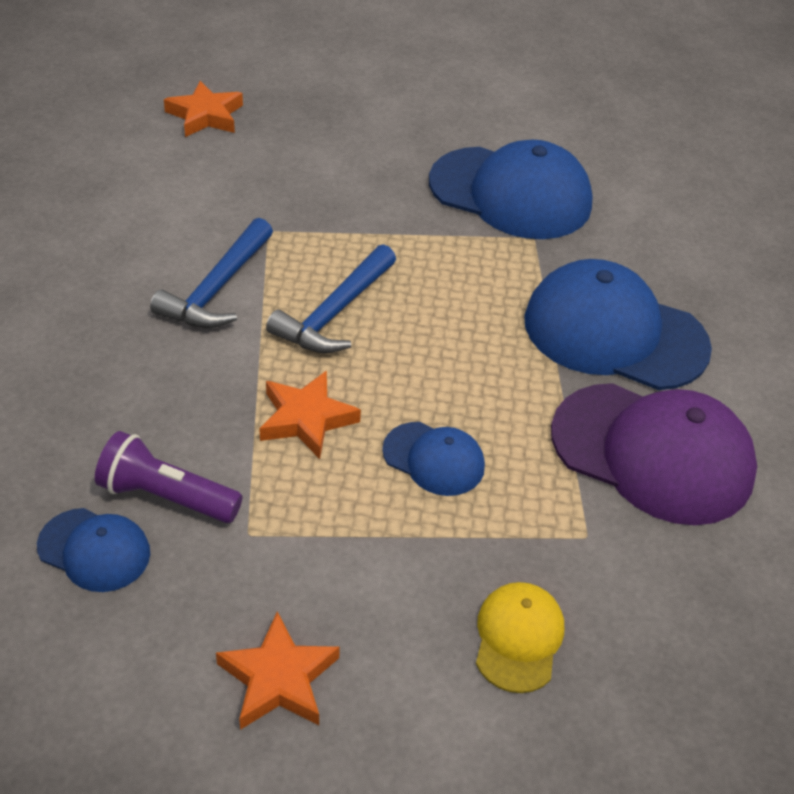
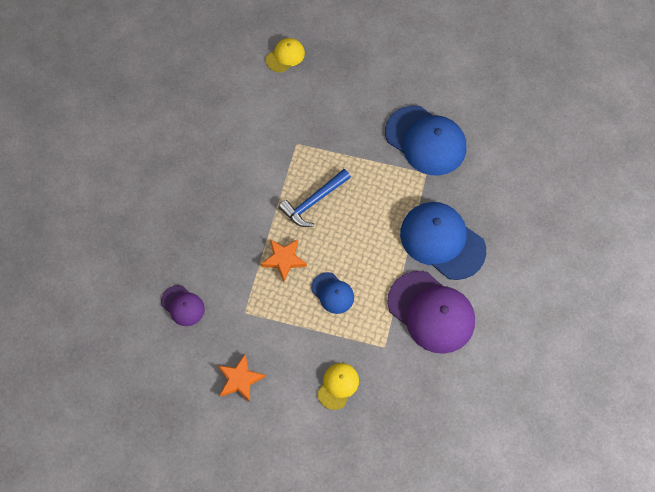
camera: 20 degrees right, 20 degrees up
(94, 550) = (183, 305): blue cap -> purple cap
(166, 496) = (216, 286): purple flashlight -> none
(205, 116) = (285, 56): orange star -> yellow cap
(217, 288) = (263, 176): blue hammer -> none

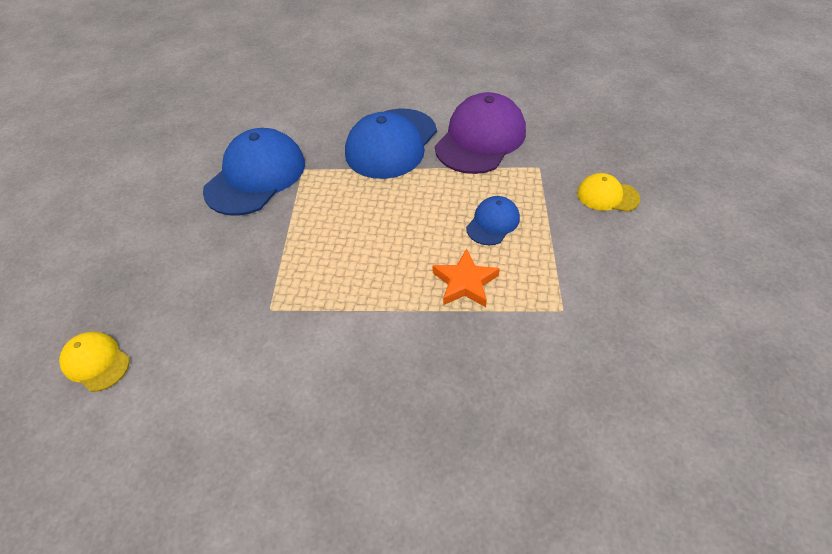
camera: 100 degrees left, 15 degrees down
(183, 305) = (591, 396): purple cap -> none
(240, 379) = (659, 292): orange star -> none
(313, 202) = (365, 268): blue hammer -> none

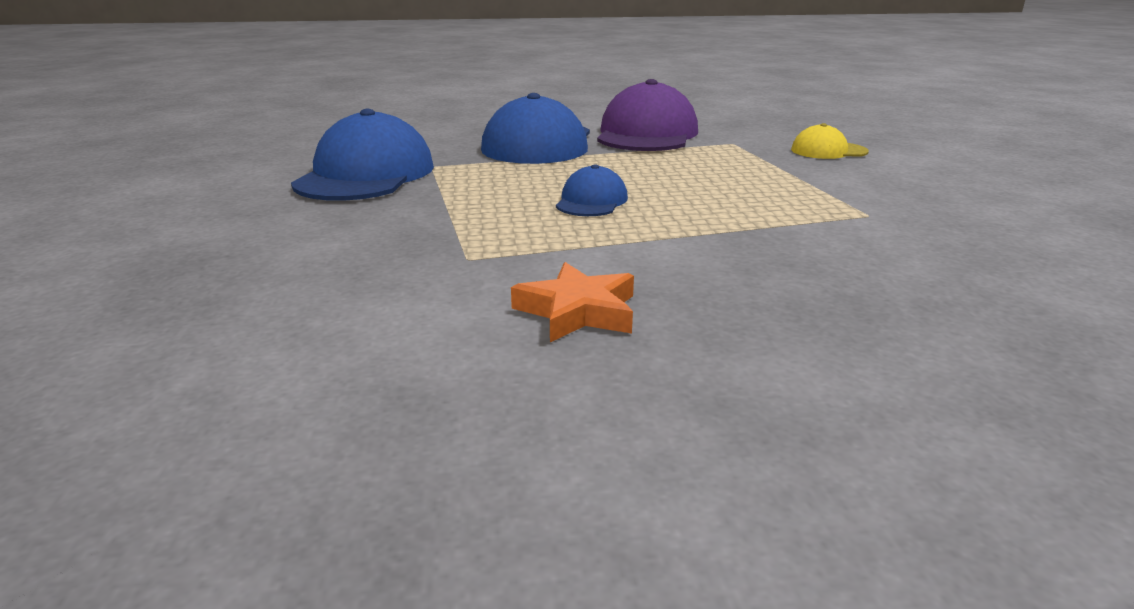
camera: 20 degrees left, 25 degrees down
(96, 362) = (176, 339): yellow cap -> none
(465, 283) = (728, 211): orange star -> orange star (577, 311)
(493, 223) = (718, 175): blue cap -> blue cap (591, 201)

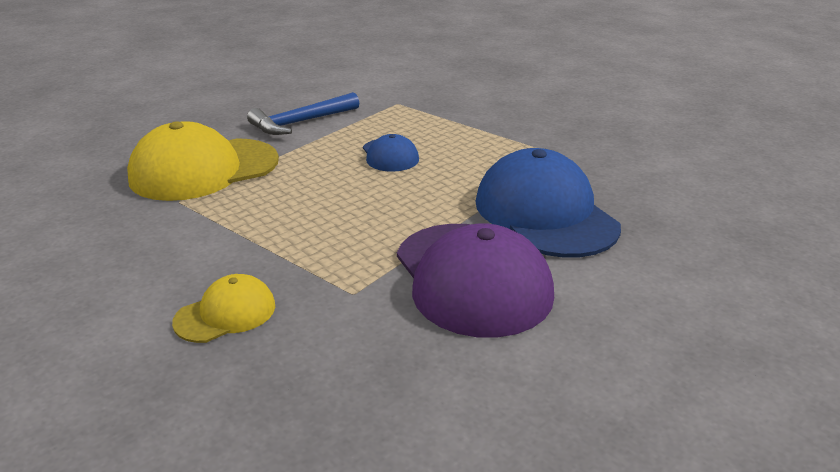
camera: 145 degrees right, 5 degrees up
(366, 175) = (577, 133): blue cap -> none
(577, 311) = (315, 97): orange star -> none
(654, 267) = (301, 122): none -> blue hammer
(834, 238) = (204, 169): none -> yellow cap

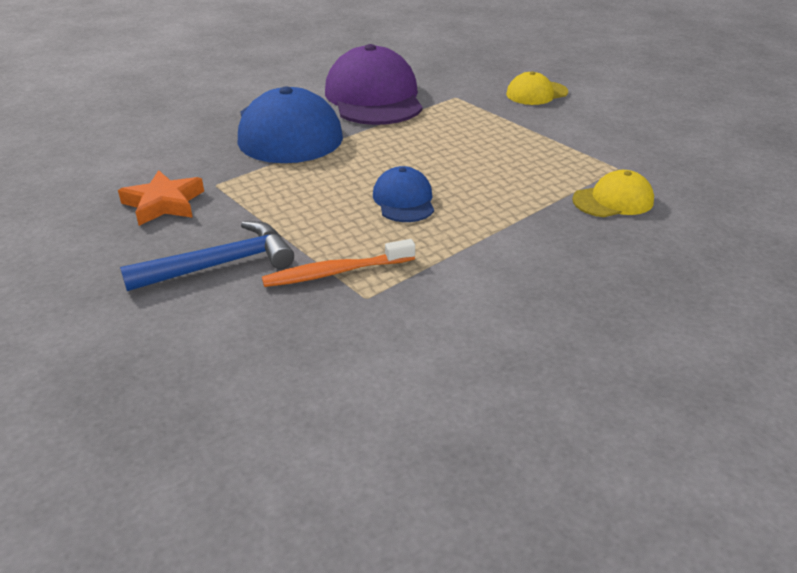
camera: 170 degrees left, 5 degrees up
(204, 169) = (613, 200): yellow cap -> yellow cap, size x0.50
(301, 122) = (516, 267): blue hammer -> blue hammer (220, 264)
(422, 112) = (336, 272): none -> orange toothbrush
(584, 138) = (164, 203): none -> orange star

